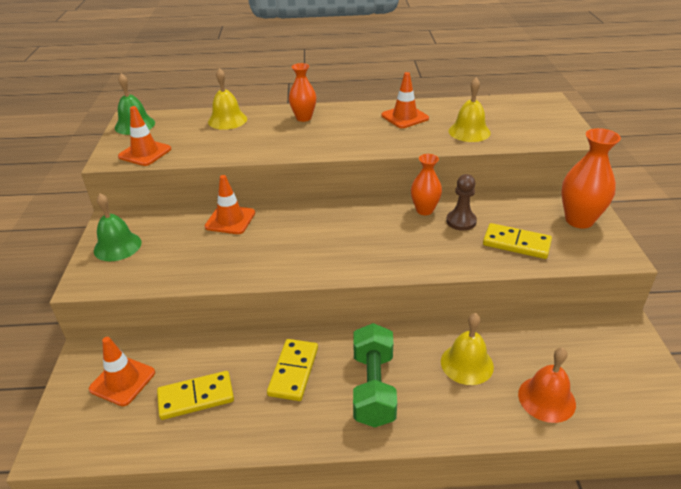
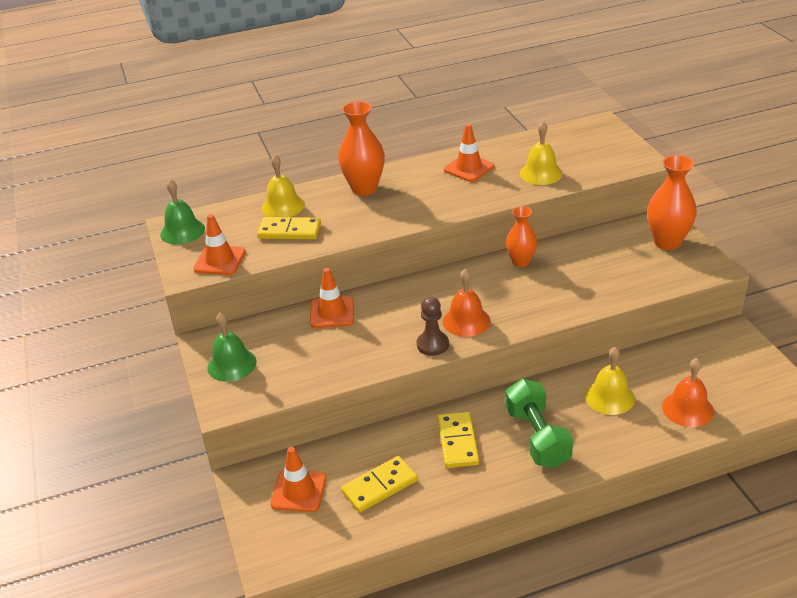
camera: 15 degrees left, 0 degrees up
(303, 118) = (364, 188): orange vase -> orange vase, size x1.54
(344, 253) = (466, 321): none -> orange bell
(461, 221) = (560, 266): brown pawn -> brown pawn (432, 344)
(516, 243) = (620, 277): yellow domino -> yellow domino (289, 231)

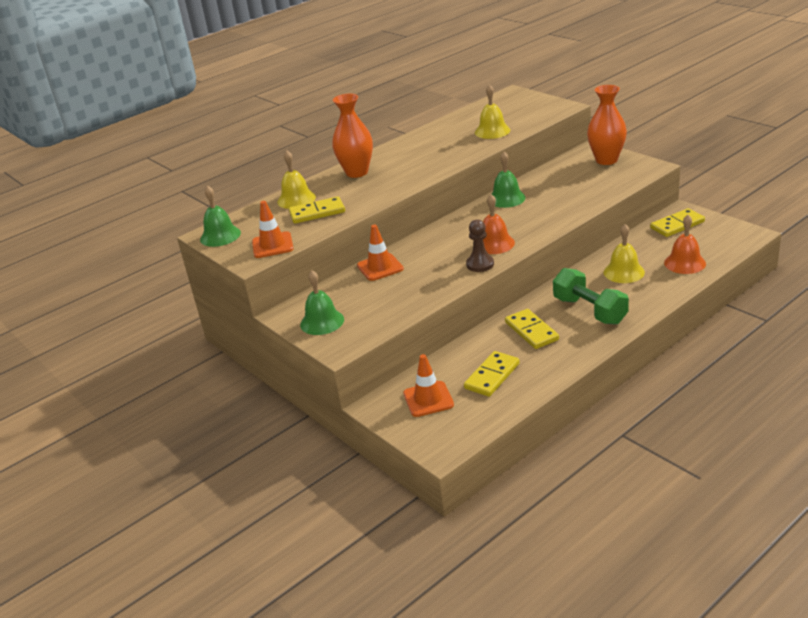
camera: 20 degrees left, 5 degrees down
(469, 168) = (432, 141): orange traffic cone -> none
(521, 262) = (506, 198): orange vase -> green bell
(715, 351) = (677, 225): none -> yellow domino

